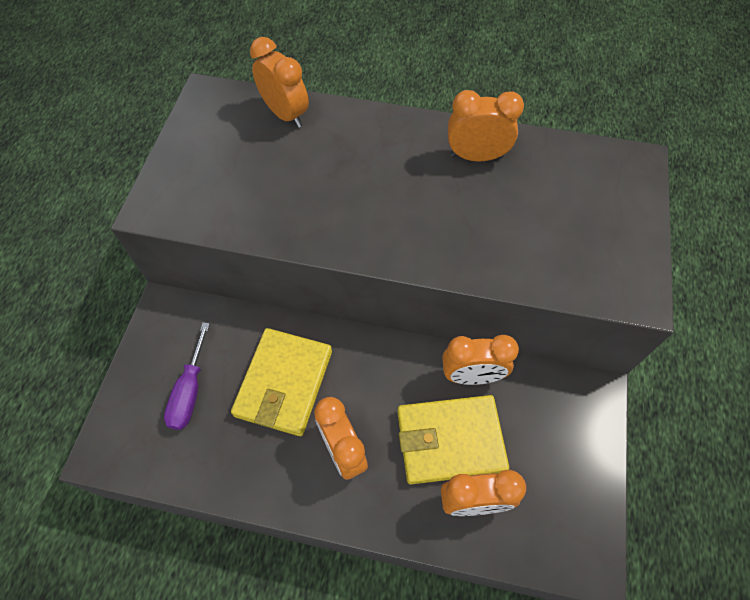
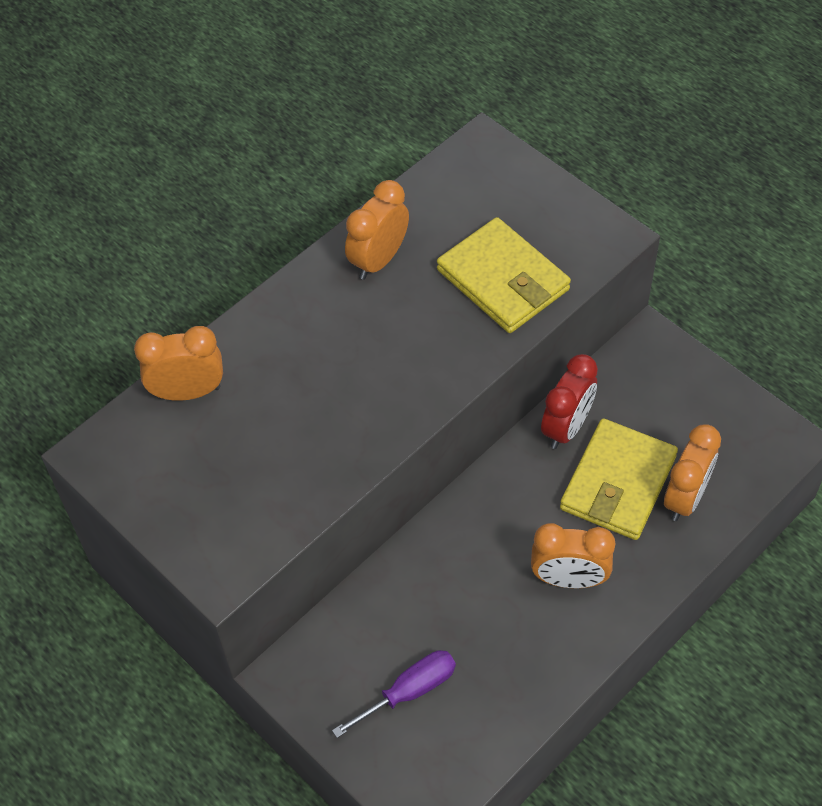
camera: 55 degrees left, 5 degrees down
(189, 391) = (409, 691): purple screwdriver -> purple screwdriver turned 75 degrees counterclockwise
(284, 383) = (462, 596): yellow wallet -> yellow wallet (503, 280)
(471, 375) = (566, 427): orange clock -> red clock

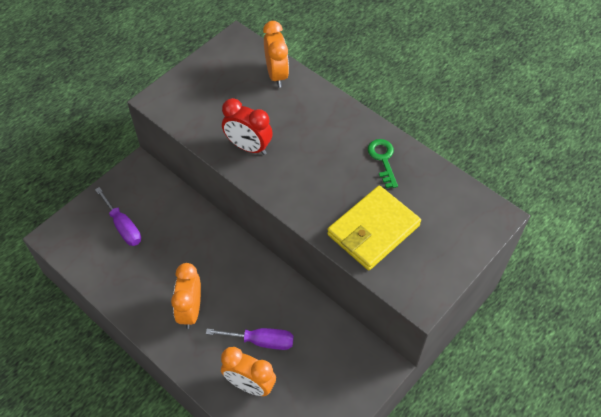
camera: 85 degrees right, 0 degrees up
(379, 260) = (383, 159): orange clock -> green key
(566, 427) = (304, 309): red clock -> red clock (248, 147)
(618, 483) = (261, 341): yellow wallet -> purple screwdriver

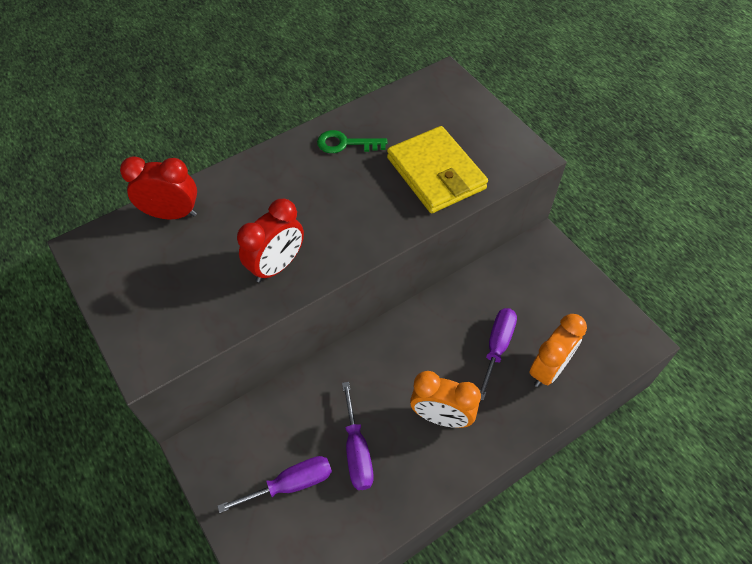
camera: 75 degrees left, 0 degrees up
(153, 260) = (357, 451): none -> purple screwdriver
(276, 74) = (172, 214): orange clock -> red clock

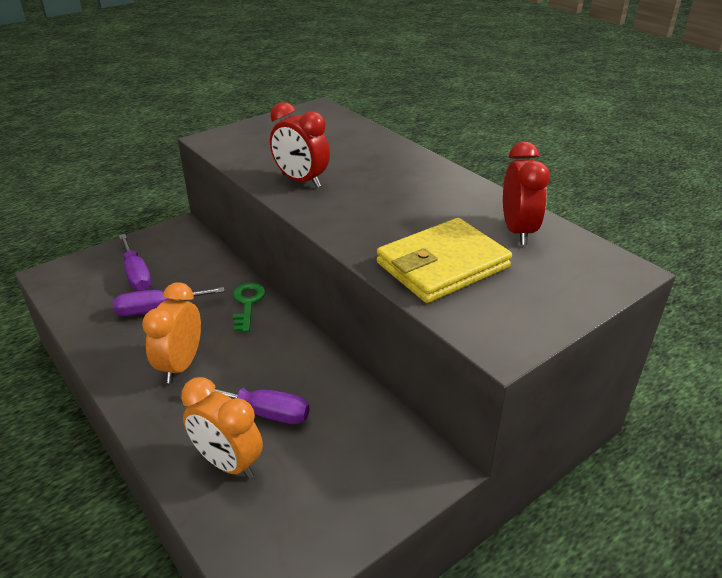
camera: 85 degrees right, 20 degrees down
(172, 214) = (356, 133): red clock -> red clock (517, 231)
(345, 143) = (469, 205): green key -> green key (247, 303)

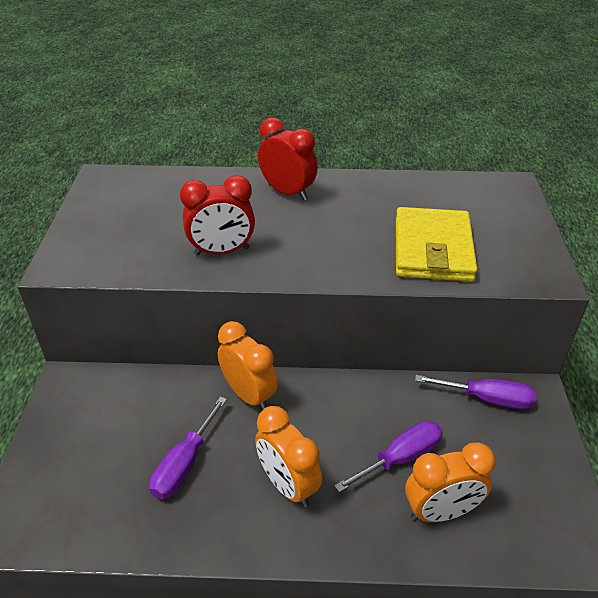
camera: 50 degrees left, 5 degrees up
(136, 275) = (106, 454): purple screwdriver -> purple screwdriver (487, 399)
(247, 303) = (249, 395): green key -> orange clock
(517, 231) = (425, 195): red clock -> red clock (287, 192)

